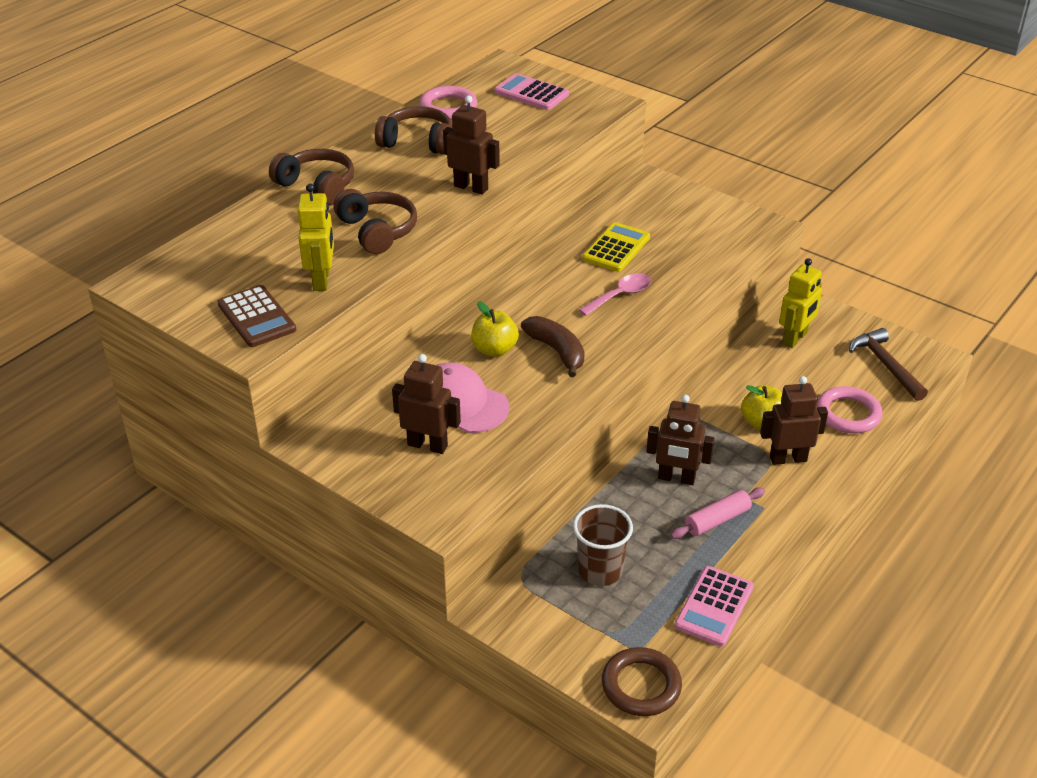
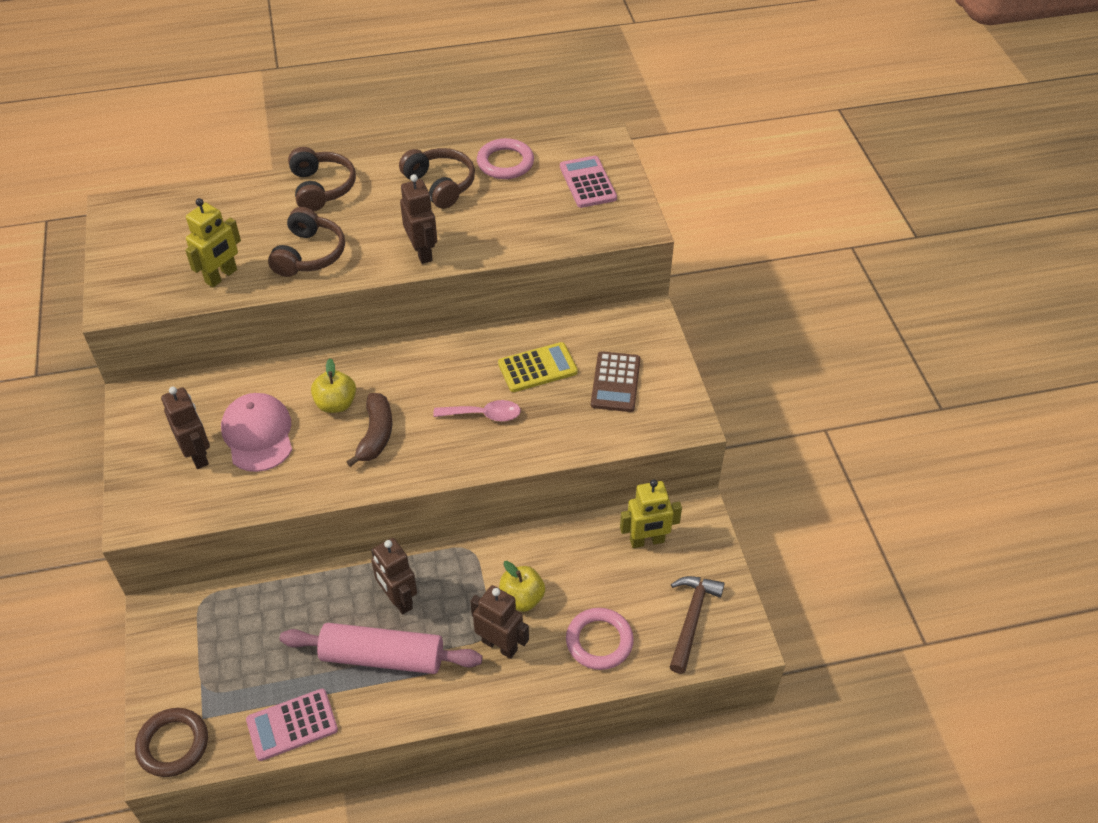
camera: 40 degrees right, 10 degrees up
(257, 317) = (146, 283): brown calculator -> brown calculator (615, 382)
(600, 571) = (256, 634): brown cup -> none
(717, 520) = (382, 657): pink rolling pin -> pink rolling pin, size x1.78

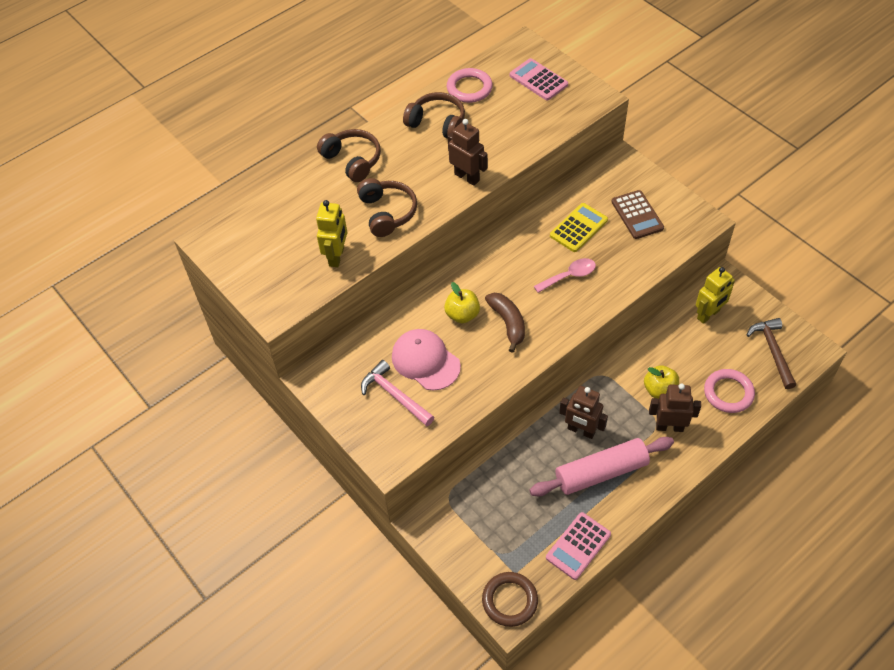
camera: 25 degrees left, 5 degrees up
(197, 455) = (395, 395): brown robot -> pink hammer

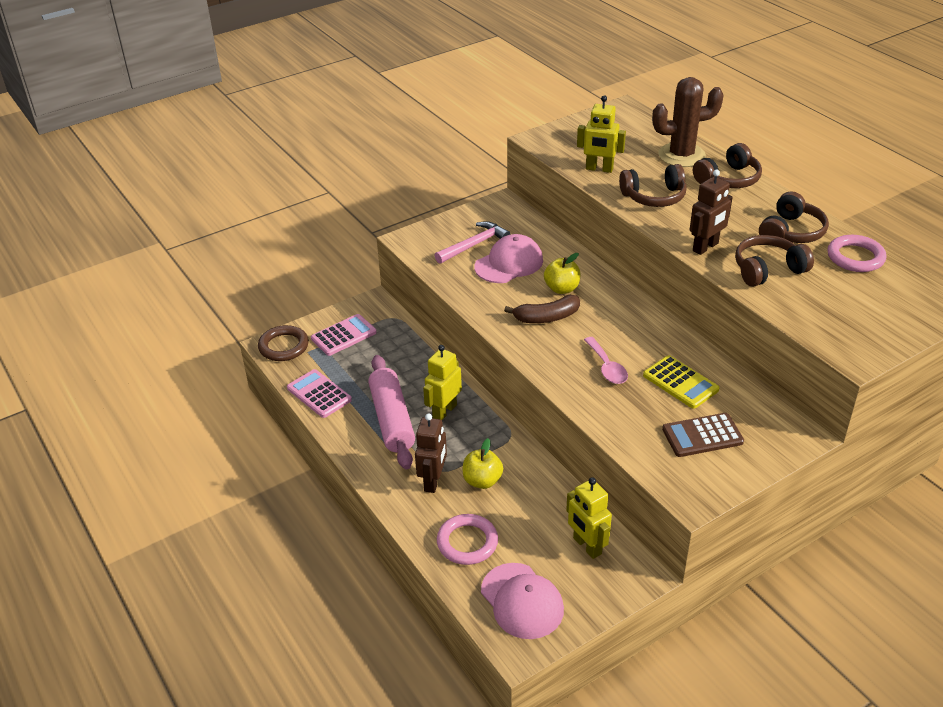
camera: 95 degrees right, 15 degrees down
(309, 193) = (681, 155): none -> brown cactus
(495, 139) = (767, 270): none -> brown headphones
(538, 80) = (881, 311): pink calculator -> pink calculator (343, 335)
(581, 430) = (444, 411): brown robot -> yellow robot
(772, 351) = (522, 601): brown hammer -> pink cap

